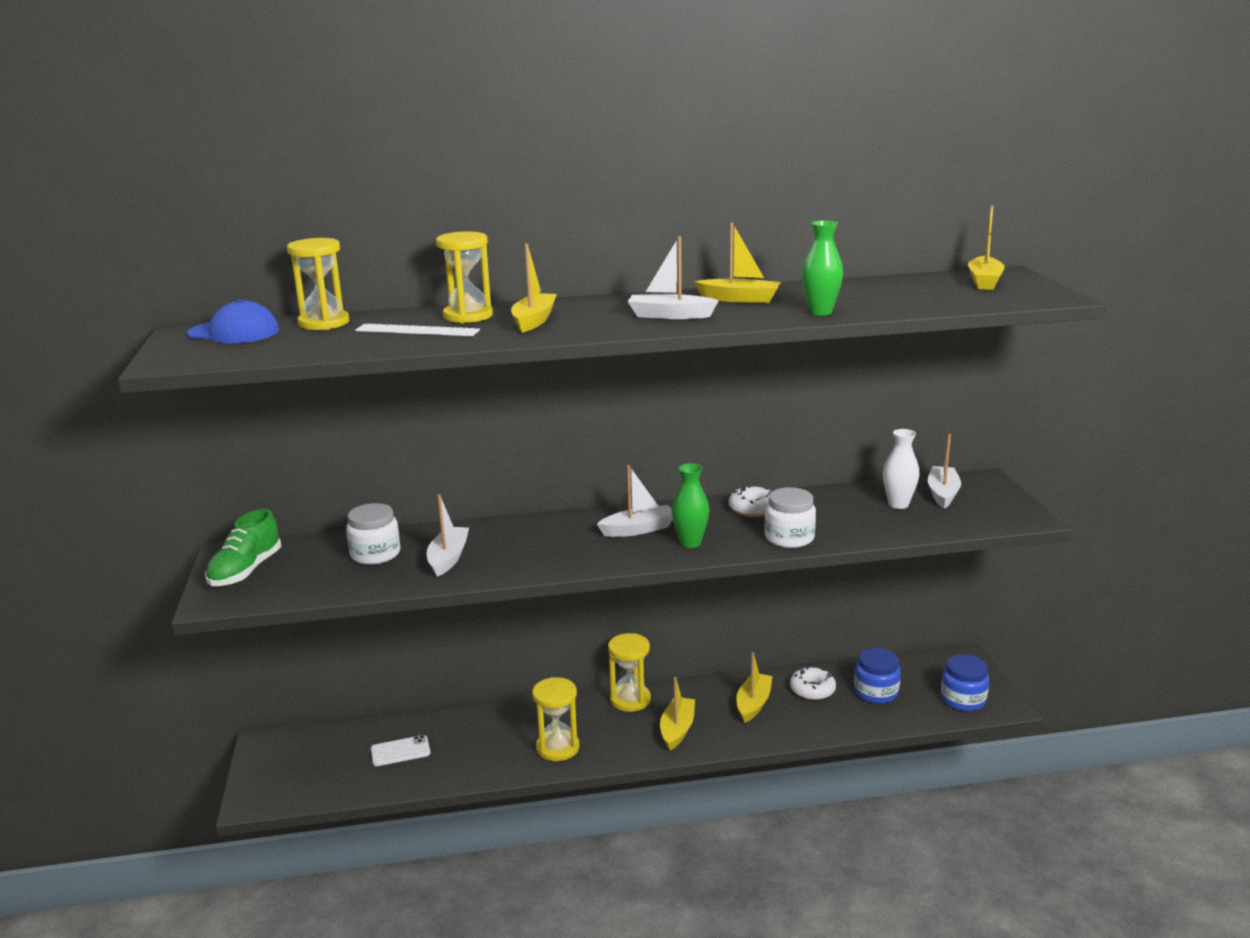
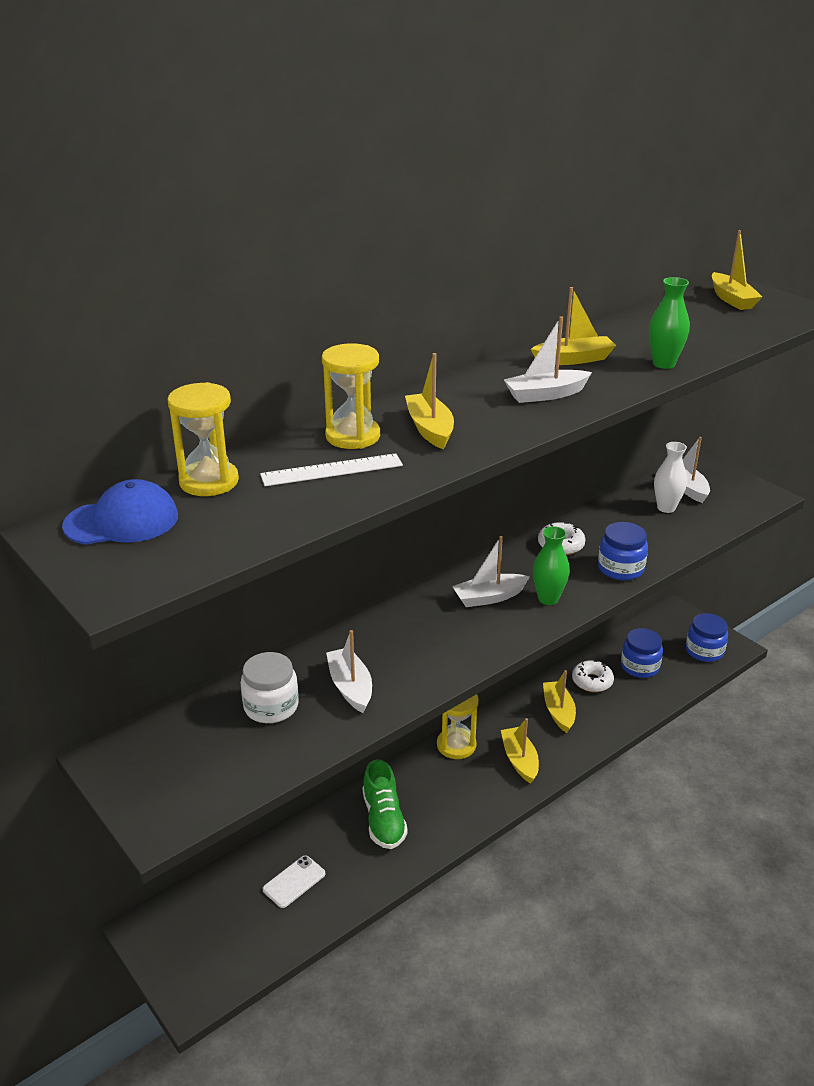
camera: 30 degrees left, 10 degrees up
(246, 571) = (152, 775): green shoe -> green shoe (384, 820)
(557, 748) = (435, 818): yellow hourglass -> none
(638, 529) = (489, 597): white boat -> white boat turned 150 degrees counterclockwise
(789, 538) = (620, 568): white jar -> blue jar

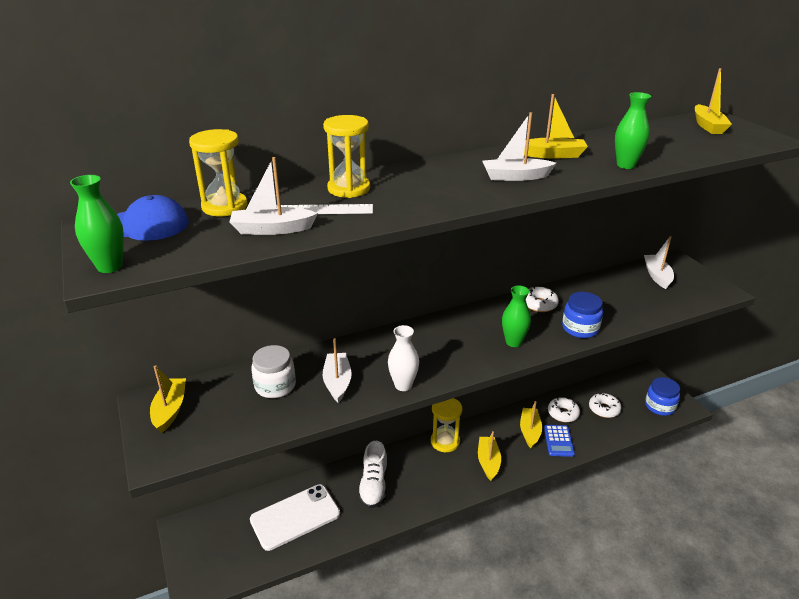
camera: 15 degrees right, 0 degrees up
(117, 583) = (110, 267): none -> green vase
(294, 882) = (295, 517): white phone -> white phone, size x1.90
(384, 820) = (374, 485): green shoe -> white shoe
(430, 429) = (410, 190): yellow boat -> yellow boat (170, 410)
(489, 597) = (468, 334): white boat -> white boat (272, 229)
(597, 717) = (558, 441): none -> blue calculator
(640, 666) = (604, 409): blue jar -> white donut
(666, 508) = (634, 288): white vase -> white vase (403, 385)

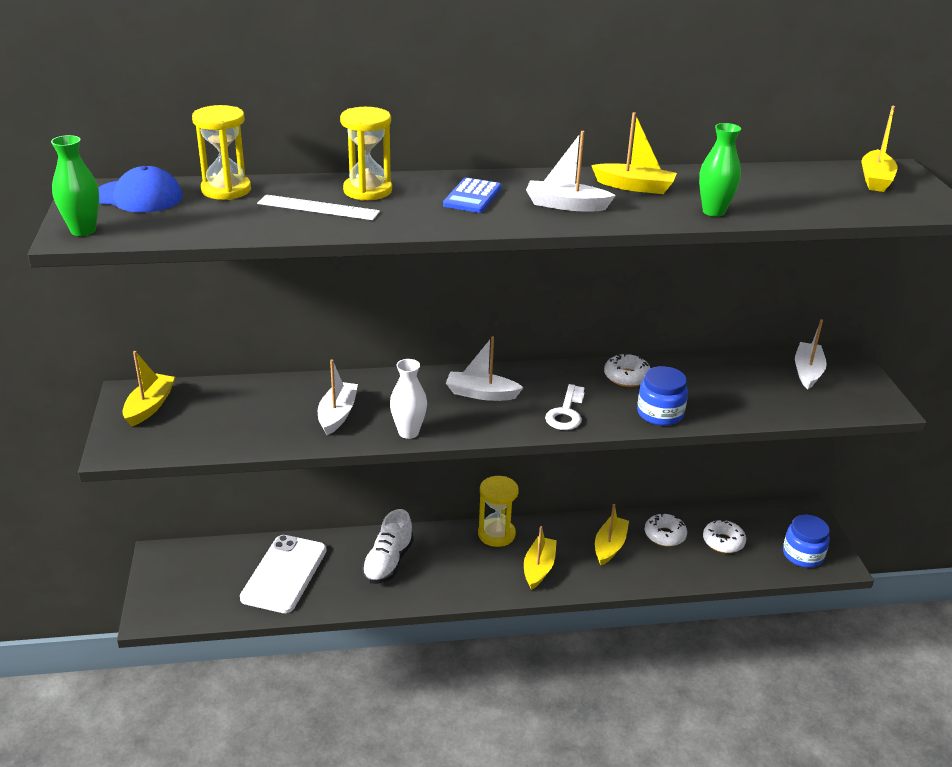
camera: 15 degrees right, 0 degrees up
(272, 229) = (258, 220): white boat -> white boat (481, 394)
(275, 386) = (268, 405): white jar -> none
(295, 517) = (284, 574): white phone -> white phone turned 60 degrees counterclockwise
(513, 342) = (566, 413): green vase -> white key
(558, 441) = (641, 565): blue calculator -> blue calculator (472, 197)

